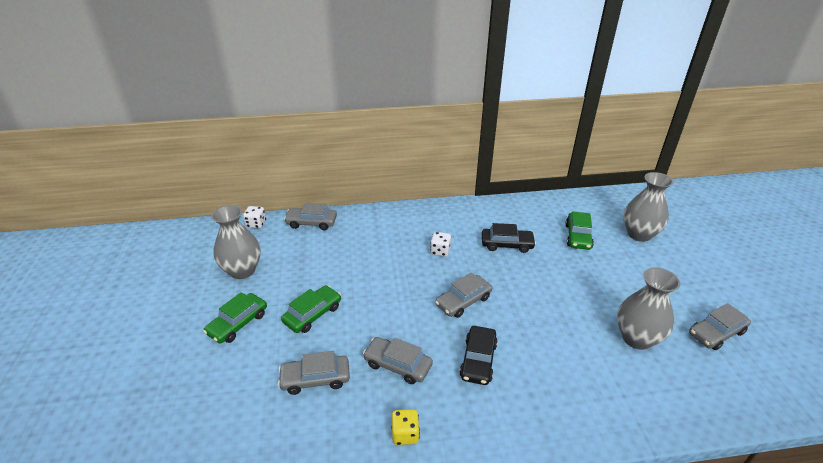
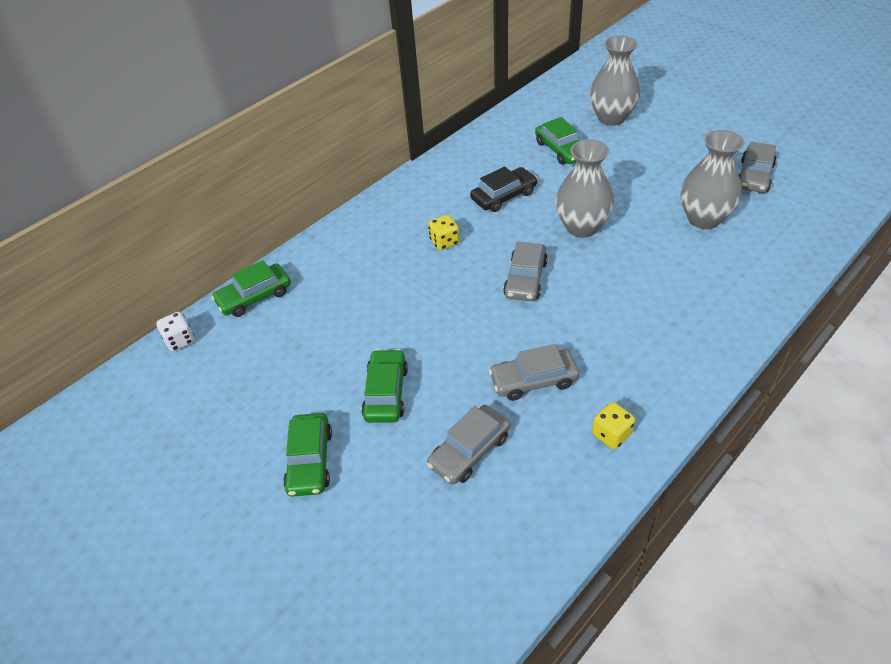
camera: 35 degrees left, 10 degrees up
(242, 270) = (236, 403): grey vase -> grey vase (581, 227)
(311, 223) = (254, 296): grey car -> green car
(440, 251) = (444, 242): white dice -> yellow dice
(478, 360) = (600, 325): black car -> none

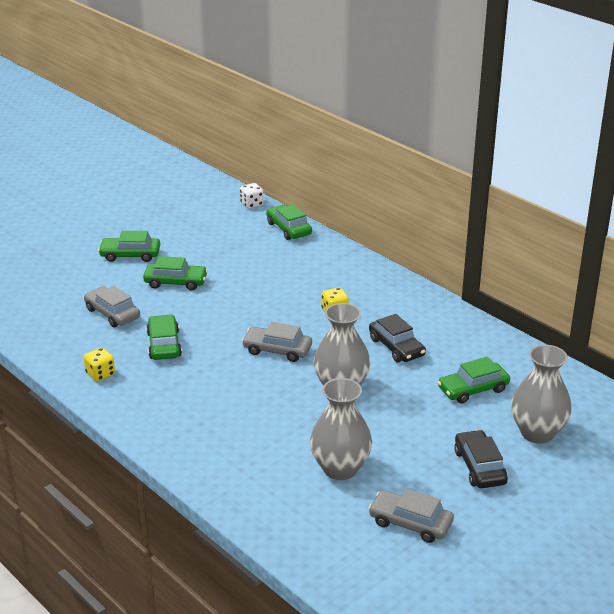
camera: 90 degrees right, 15 degrees down
(533, 380) = (164, 344): grey car -> green car
(667, 144) = (479, 467): none -> black car

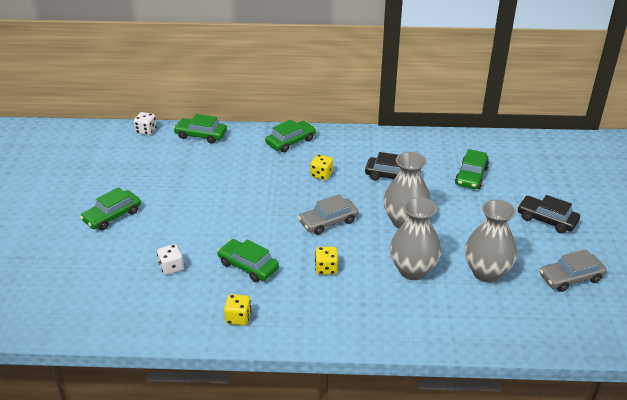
camera: 45 degrees left, 5 degrees up
(112, 313) = (171, 267): grey car -> white dice
(176, 282) = (182, 216): green car -> green car (291, 141)
(216, 382) = (326, 268): none -> yellow dice
(537, 433) = (539, 181): grey vase -> grey vase (413, 270)

